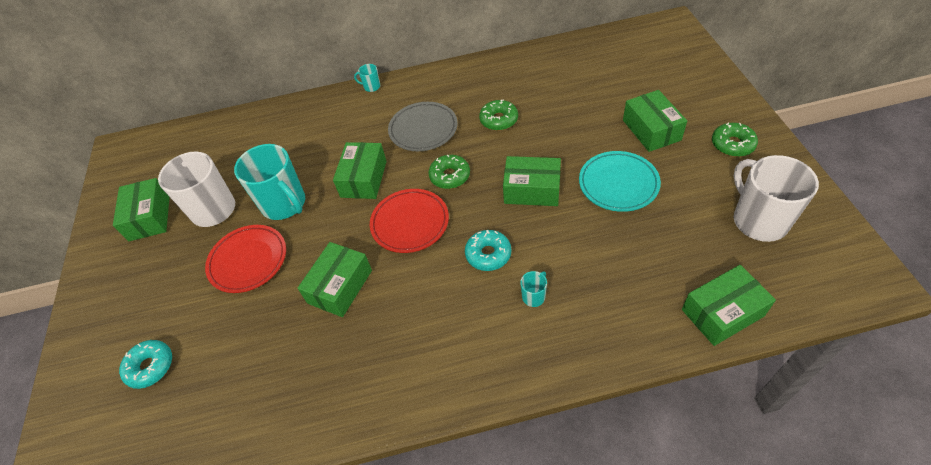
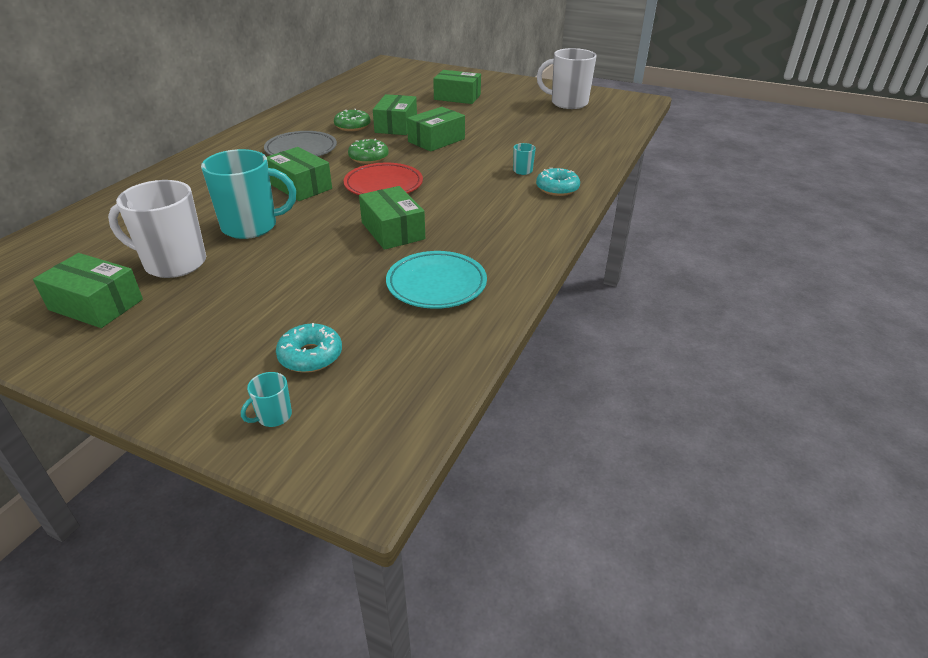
camera: 60 degrees left, 15 degrees down
(248, 261) = (281, 263): red plate -> none
(371, 87) = (204, 150): turquoise mug -> turquoise mug (273, 416)
(488, 254) = (464, 171): turquoise donut -> turquoise donut (557, 188)
(618, 184) = (480, 119): turquoise plate -> turquoise plate (436, 284)
(722, 313) = (612, 133): green box -> green box (396, 126)
(732, 144) = (507, 87): green donut -> none

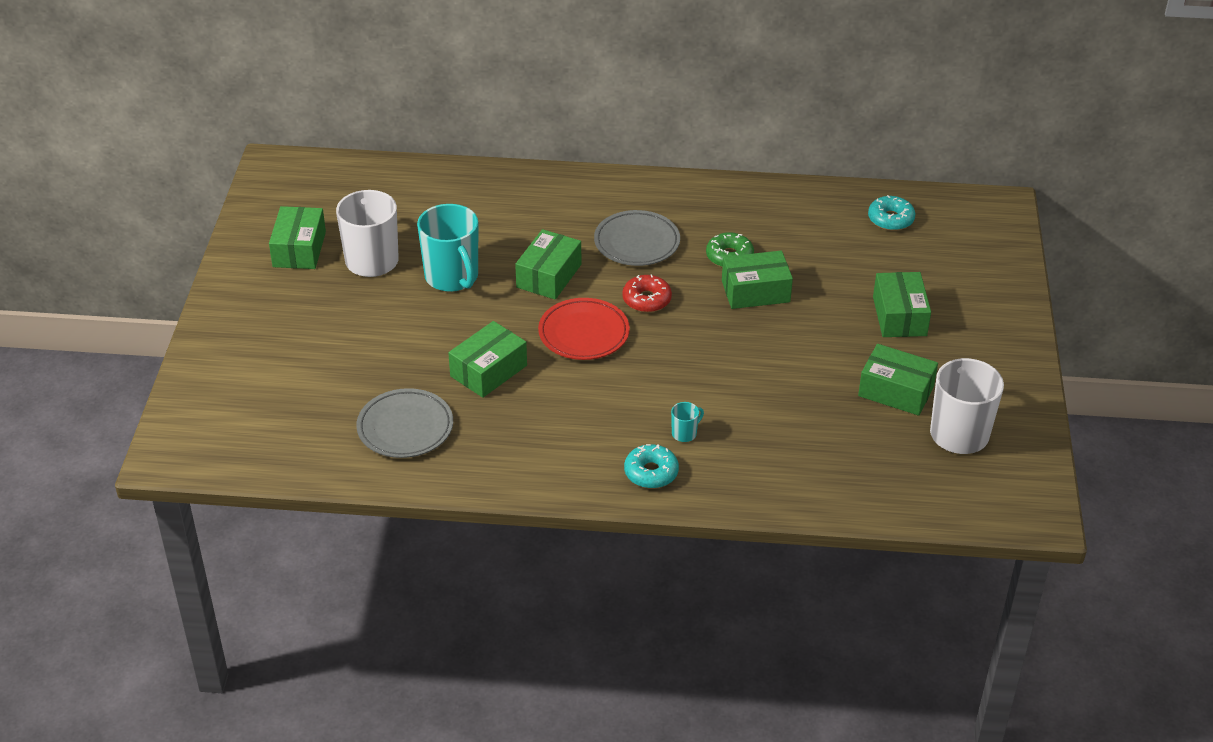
camera: 70 degrees right, 5 degrees up
(273, 416) = (209, 393): turquoise mug -> none
(310, 356) = (279, 386): turquoise donut -> turquoise donut (890, 219)
(368, 158) = (646, 300): green donut -> red donut
(436, 140) = (731, 338): green box -> green box (896, 391)
(436, 284) = (405, 428): turquoise plate -> grey plate

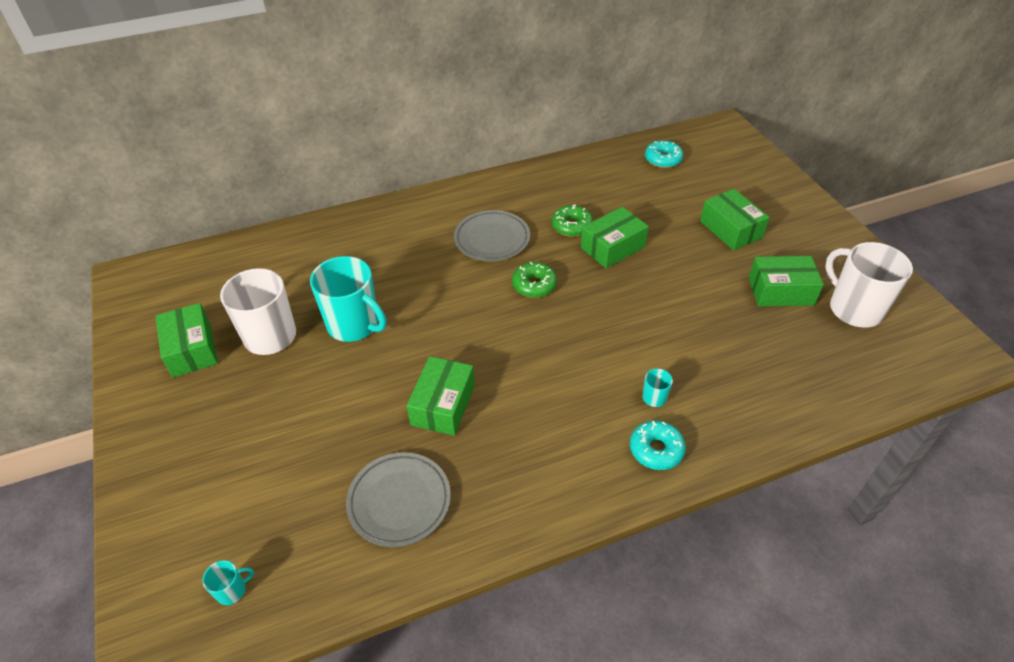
camera: 25 degrees left, 5 degrees up
(245, 438) = (232, 590): none -> turquoise mug
(549, 276) = (439, 293): green box -> none
(584, 333) = (503, 335): red plate -> none
(646, 300) = (534, 285): red donut -> green donut

